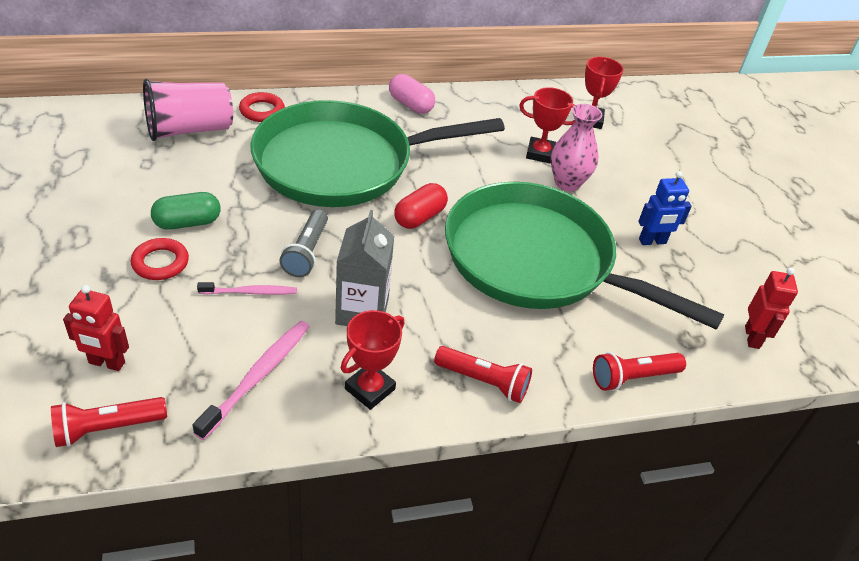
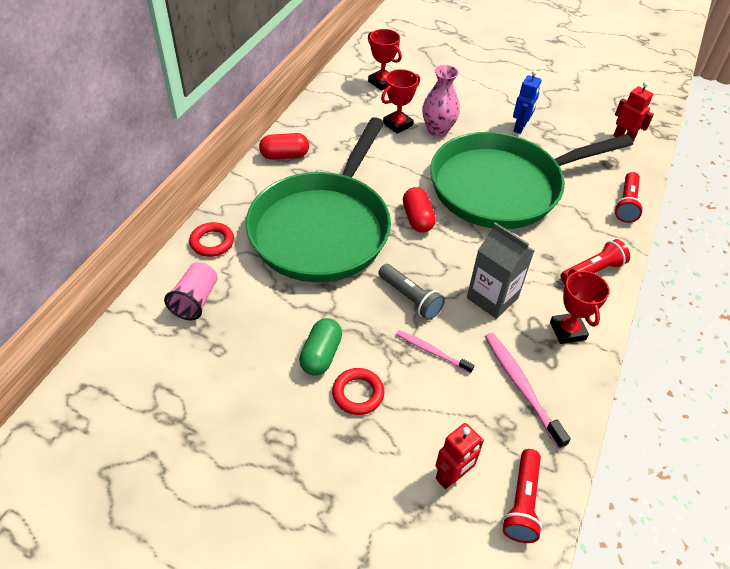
camera: 50 degrees left, 5 degrees up
(189, 130) = (195, 300): pink cup -> pink cup, size x0.64
(251, 292) = (431, 351): pink toothbrush -> pink toothbrush turned 90 degrees counterclockwise
(410, 105) = (285, 156): pink capsule -> red capsule

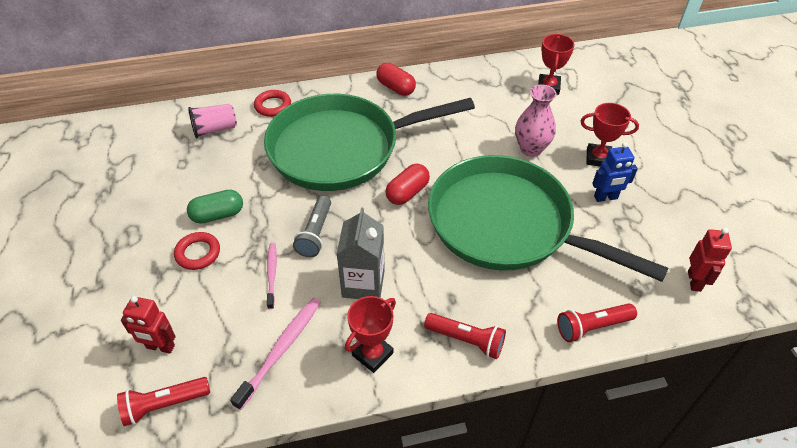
camera: 55 degrees right, 0 degrees up
(397, 124) = (507, 123): red trophy -> red trophy (598, 158)

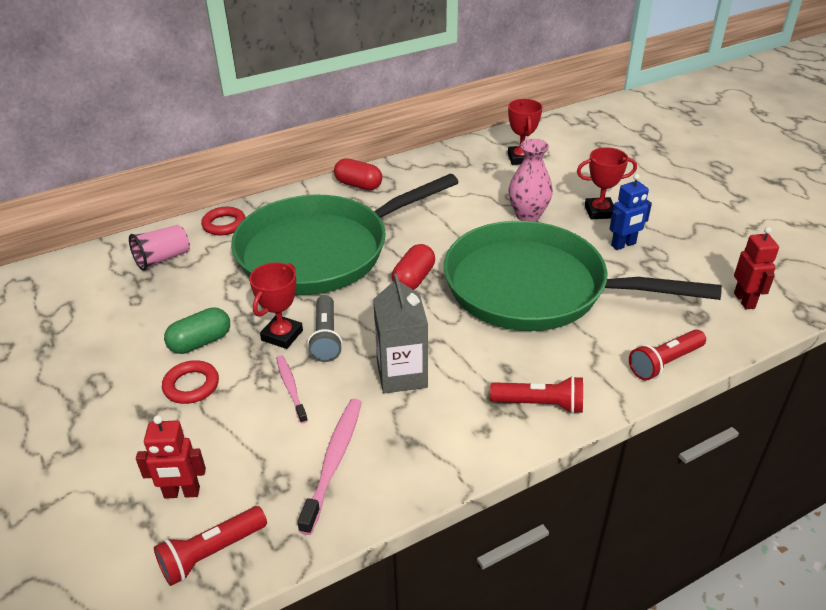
camera: 15 degrees left, 10 degrees down
(372, 354) = (442, 441): red trophy -> red trophy (282, 335)

